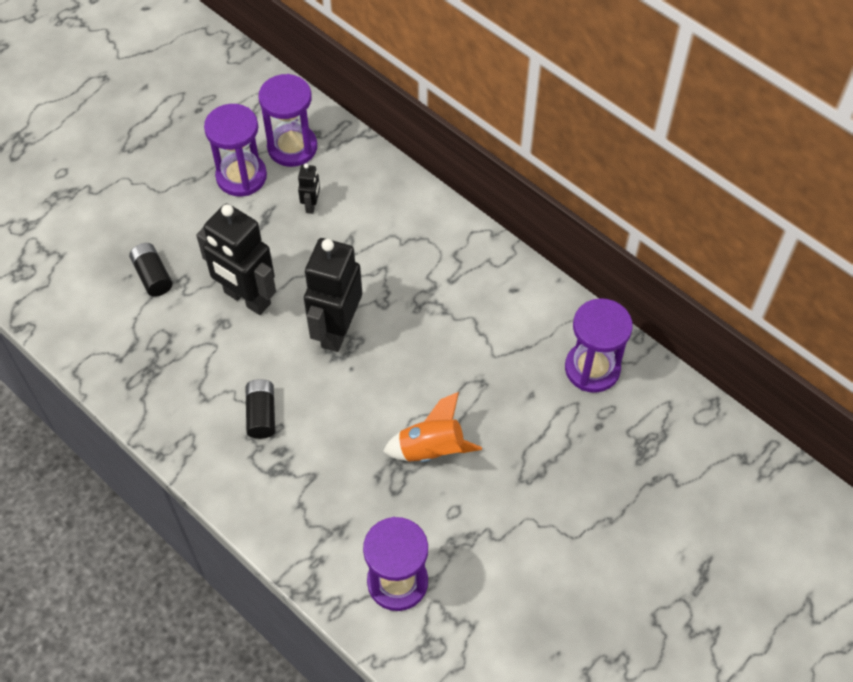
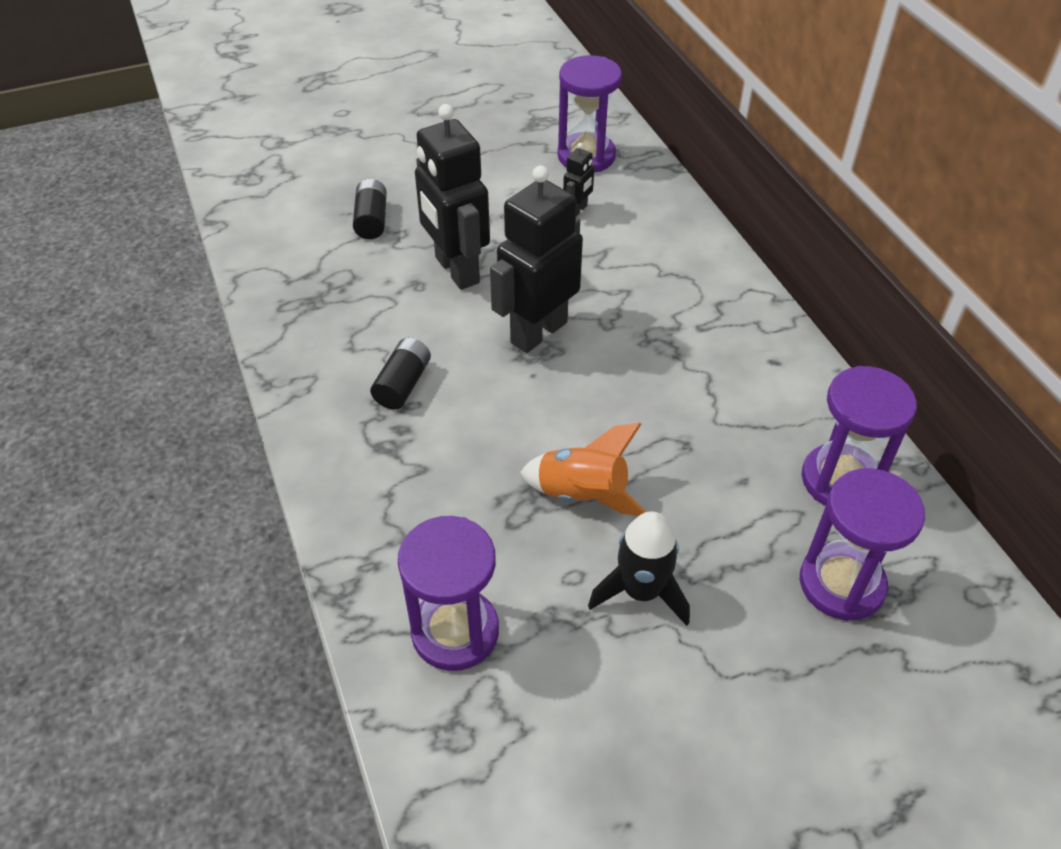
camera: 25 degrees right, 10 degrees down
(241, 176) = (517, 165): purple hourglass -> purple hourglass (841, 584)
(501, 503) = (641, 591): none -> black rocket

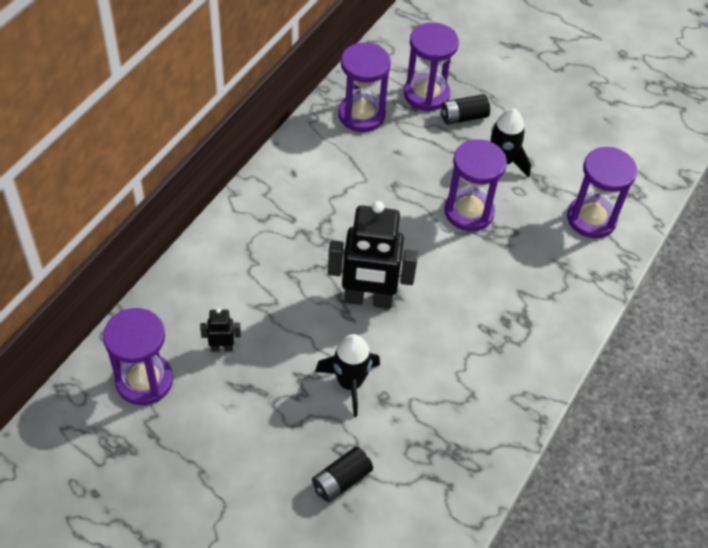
camera: 130 degrees left, 5 degrees up
(403, 384) = (474, 343): black battery -> black battery (463, 117)
(456, 270) = (350, 383): black robot -> black rocket
(582, 494) = (469, 212): orange rocket -> purple hourglass

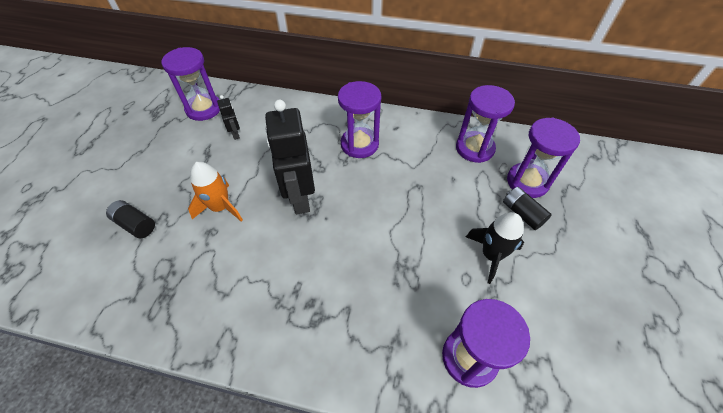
camera: 75 degrees right, 0 degrees up
(350, 383) = (220, 207): black rocket -> orange rocket
(469, 212) = (419, 244): purple hourglass -> purple hourglass (359, 144)

